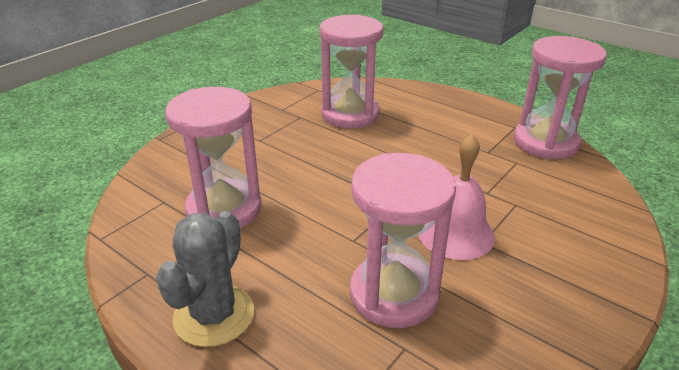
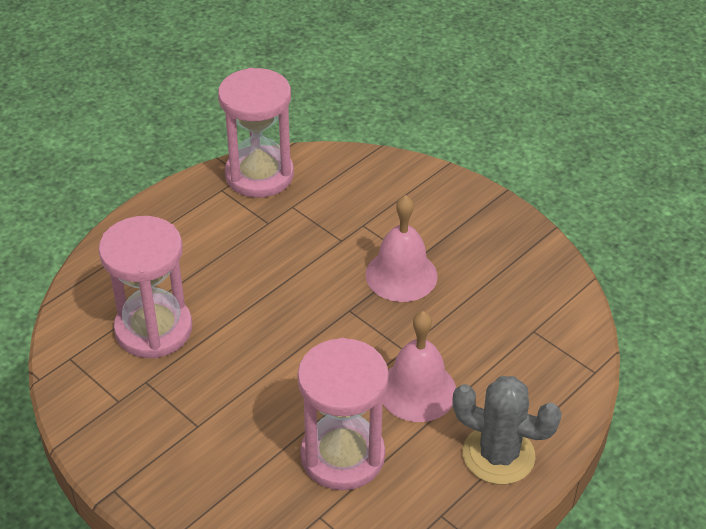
camera: 85 degrees left, 10 degrees up
(301, 251) = (417, 390): none -> pink bell
(394, 294) = (477, 329): pink hourglass -> none

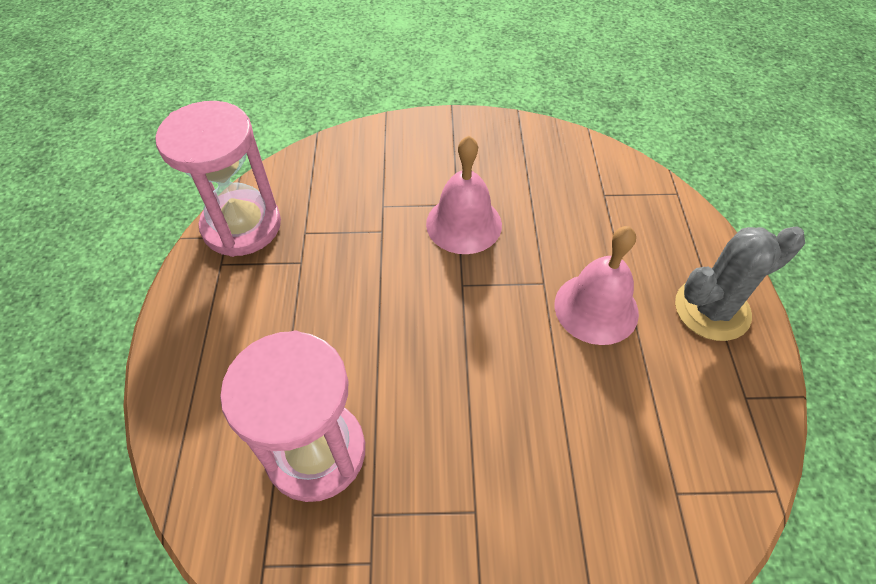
camera: 45 degrees left, 10 degrees up
(342, 456) = (621, 418): pink hourglass -> none

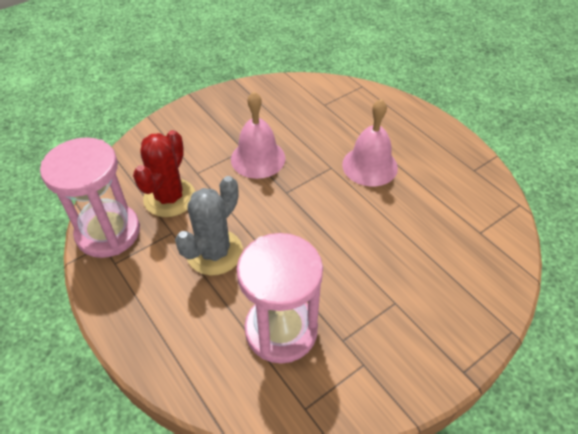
camera: 35 degrees left, 5 degrees down
(331, 220) = (169, 198): none -> red cactus
(712, 309) = (426, 136): grey cactus -> grey cactus (214, 252)

